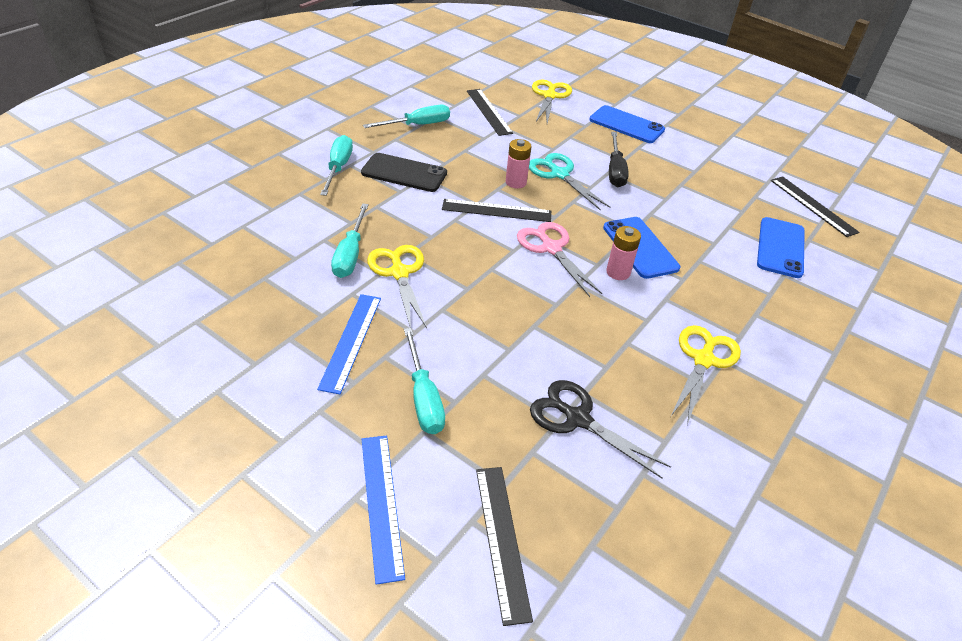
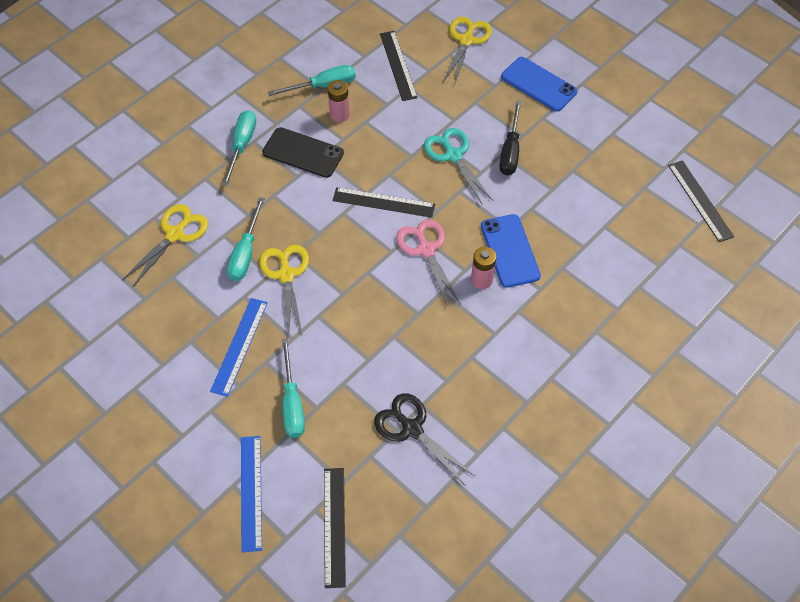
camera: 10 degrees right, 15 degrees up
(516, 182) = (408, 166): pink battery -> pink battery (339, 115)
(703, 360) = (533, 377): yellow scissors -> yellow scissors (175, 234)
(780, 247) = (647, 254): blue phone -> none

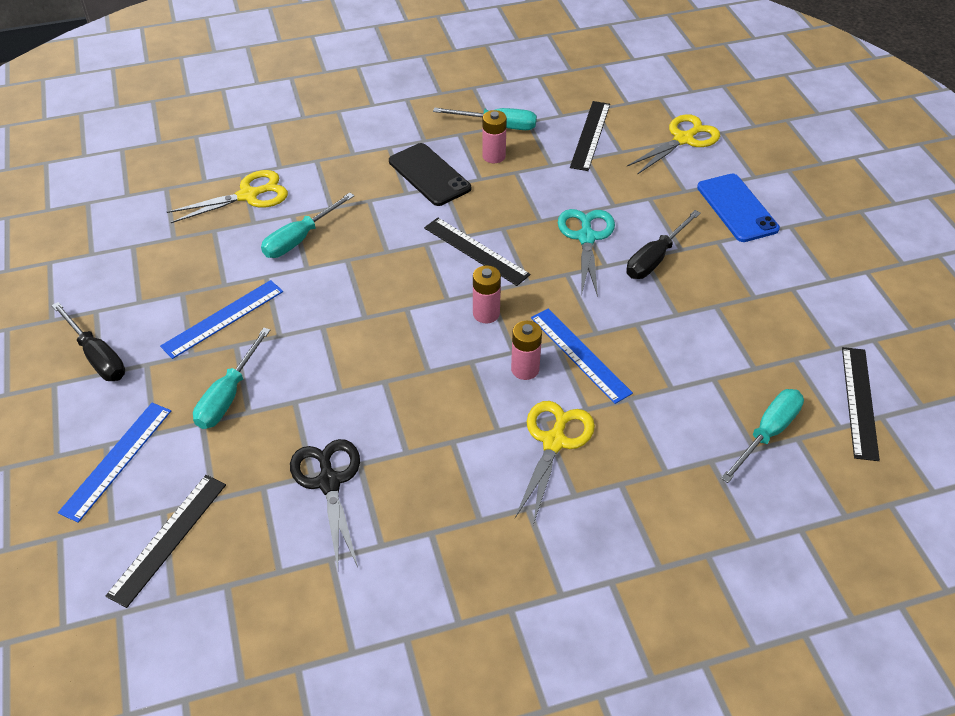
camera: 30 degrees right, 10 degrees down
(168, 424) = (97, 356): none -> black screwdriver
(242, 145) = (375, 146): turquoise screwdriver -> turquoise screwdriver (767, 433)
(286, 275) = (322, 275): yellow scissors -> yellow scissors (554, 442)
(426, 250) = (486, 314): pink scissors -> pink battery
(510, 251) = (580, 354): blue phone -> blue ruler

